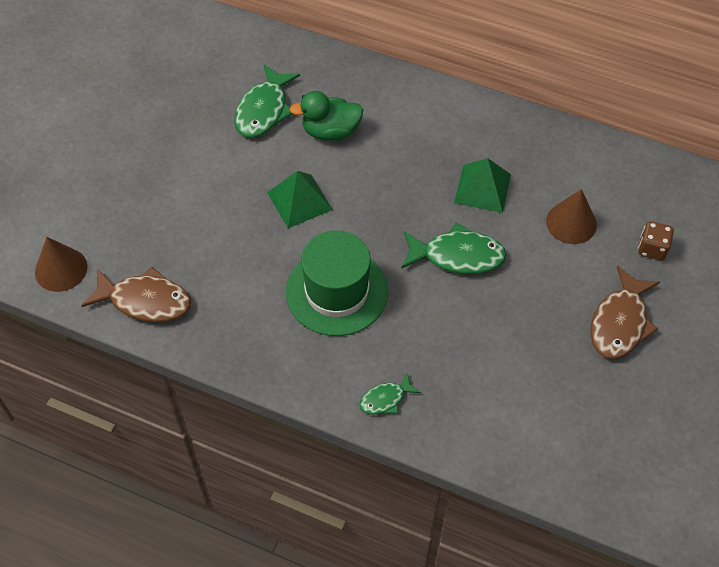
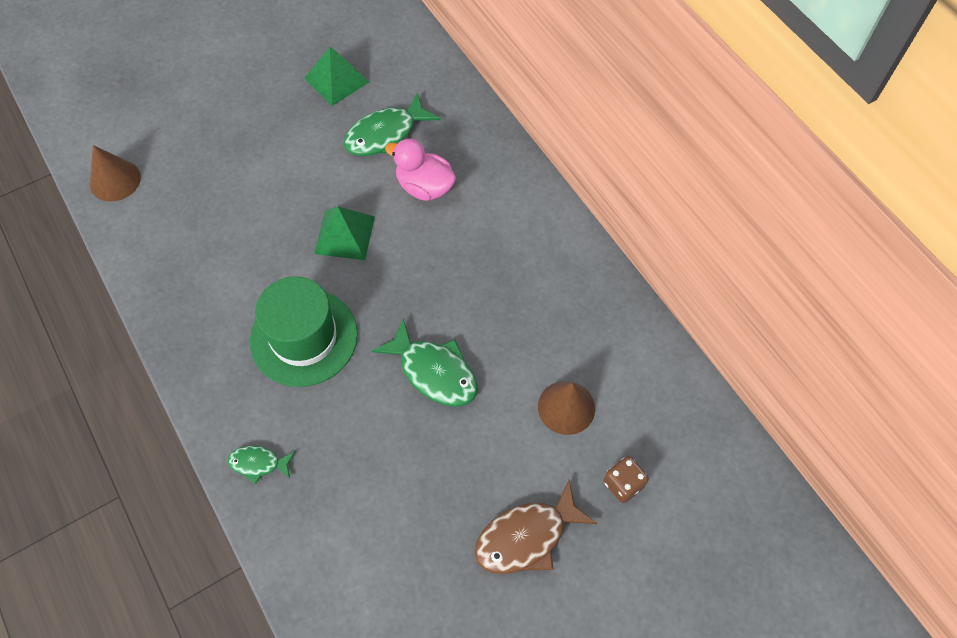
camera: 35 degrees right, 5 degrees up
(145, 301) = (151, 247): brown fish -> none
(330, 132) = (424, 187): green duck -> pink duck
(482, 188) = (512, 321): green pyramid -> green pyramid (336, 80)

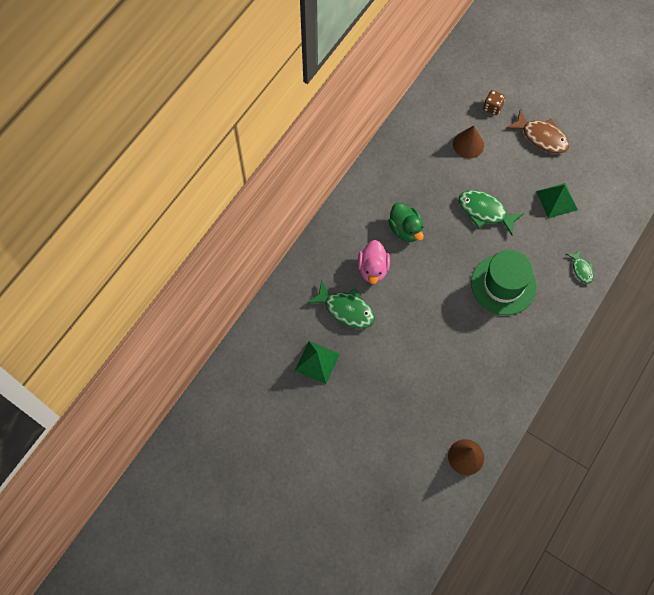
camera: 115 degrees left, 5 degrees up
(344, 235) = (429, 297): green pyramid -> green pyramid (556, 200)
(434, 372) = (485, 211): green fish -> green fish turned 75 degrees counterclockwise
(462, 251) = (405, 229): none -> green duck

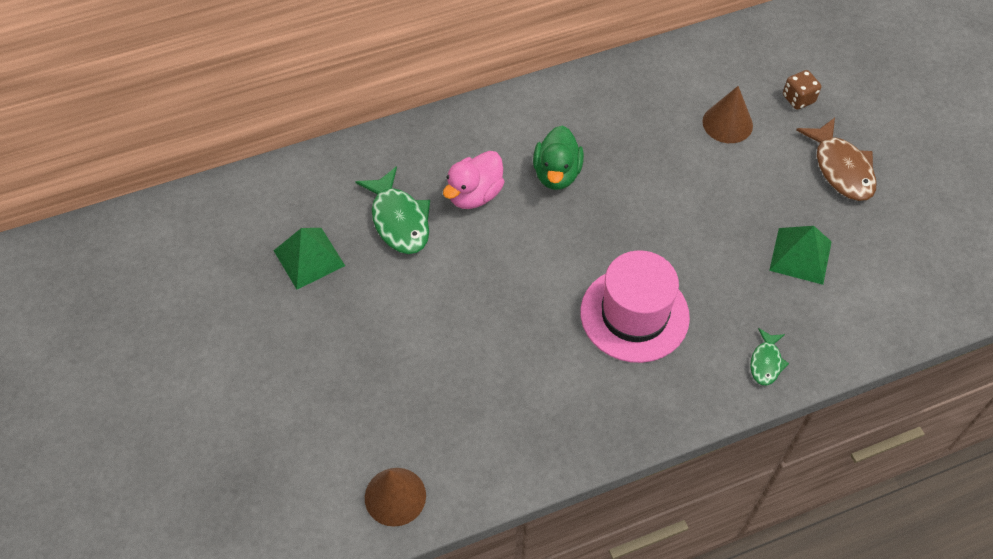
camera: 35 degrees right, 10 degrees down
(485, 211) = (684, 213): green fish -> none
(503, 284) = (634, 314): green hat -> pink hat

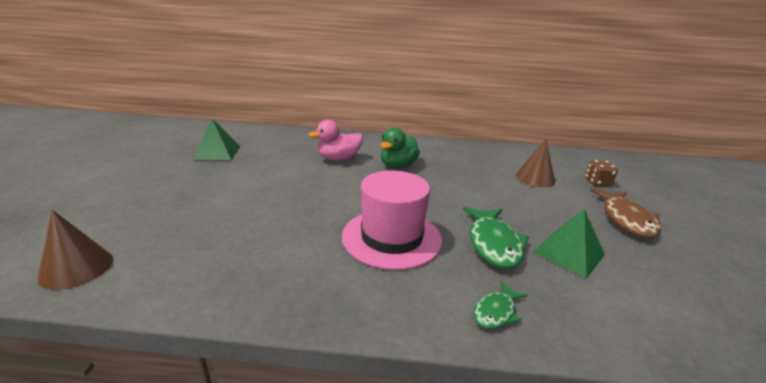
camera: 25 degrees right, 30 degrees down
(399, 220) = (284, 155): green fish -> green fish (493, 244)

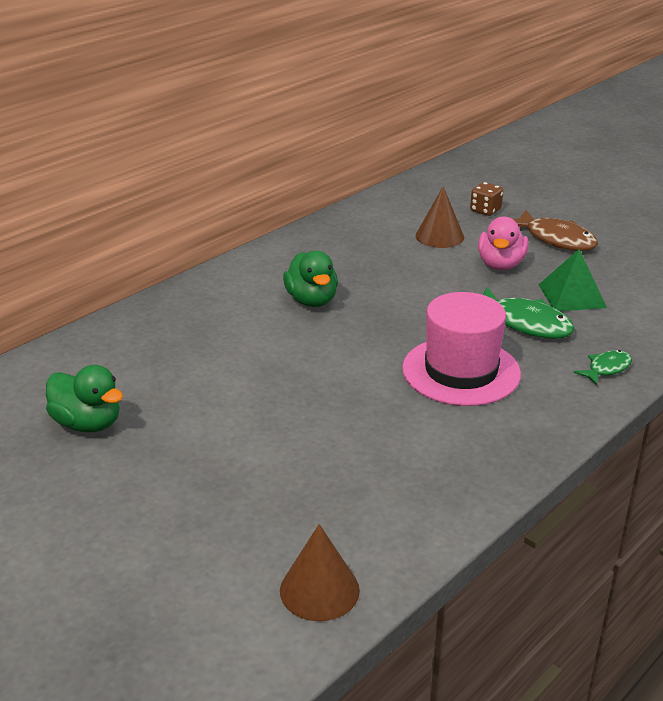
camera: 50 degrees left, 5 degrees up
(217, 152) = (88, 423): green pyramid -> green duck
(338, 159) = (240, 333): pink duck -> pink duck (500, 265)
(496, 312) = (606, 369): green fish -> green fish turned 120 degrees counterclockwise

